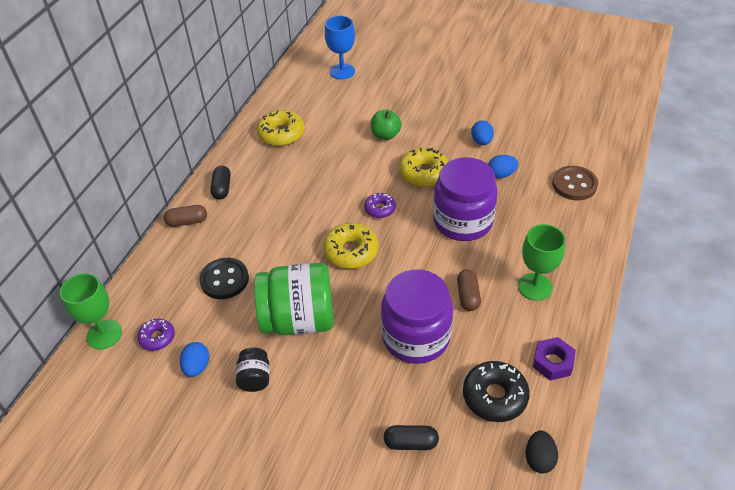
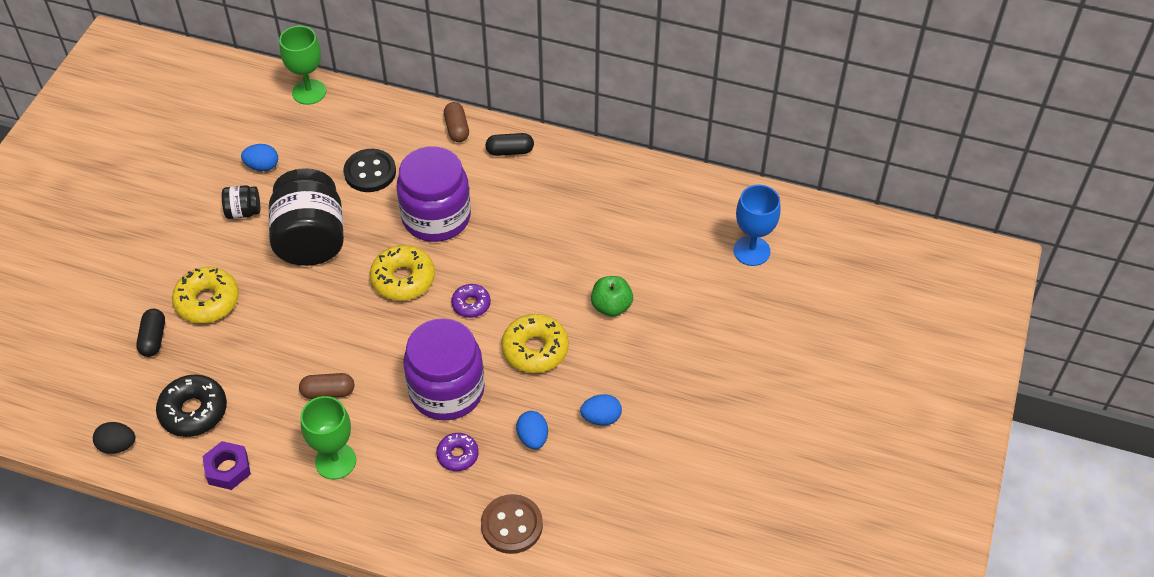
camera: 85 degrees right, 5 degrees up
(157, 338) = (300, 131): purple donut -> purple donut (457, 455)
(281, 134) = (610, 196): yellow donut -> yellow donut (207, 301)
(299, 319) = (311, 239): green jar -> black jar
(416, 337) = (276, 342): purple jar -> purple jar (436, 217)

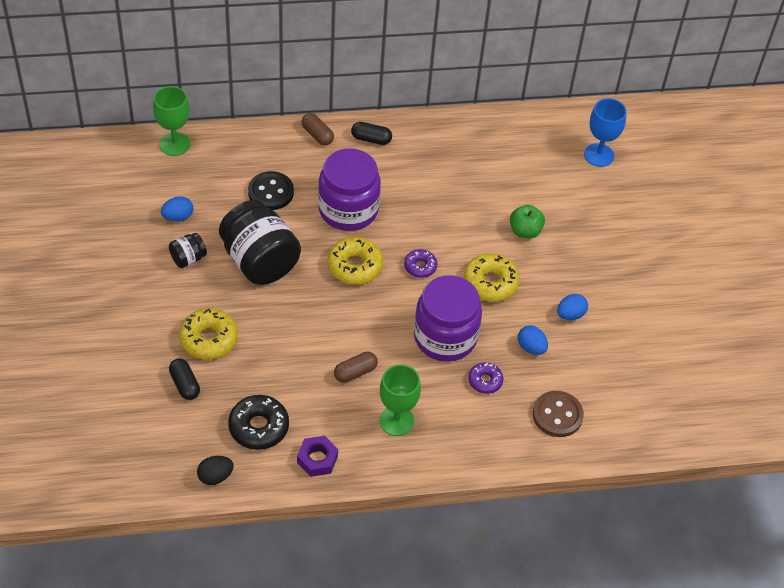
camera: 30 degrees left, 0 degrees up
(510, 151) = (371, 139): black capsule -> black capsule turned 45 degrees clockwise

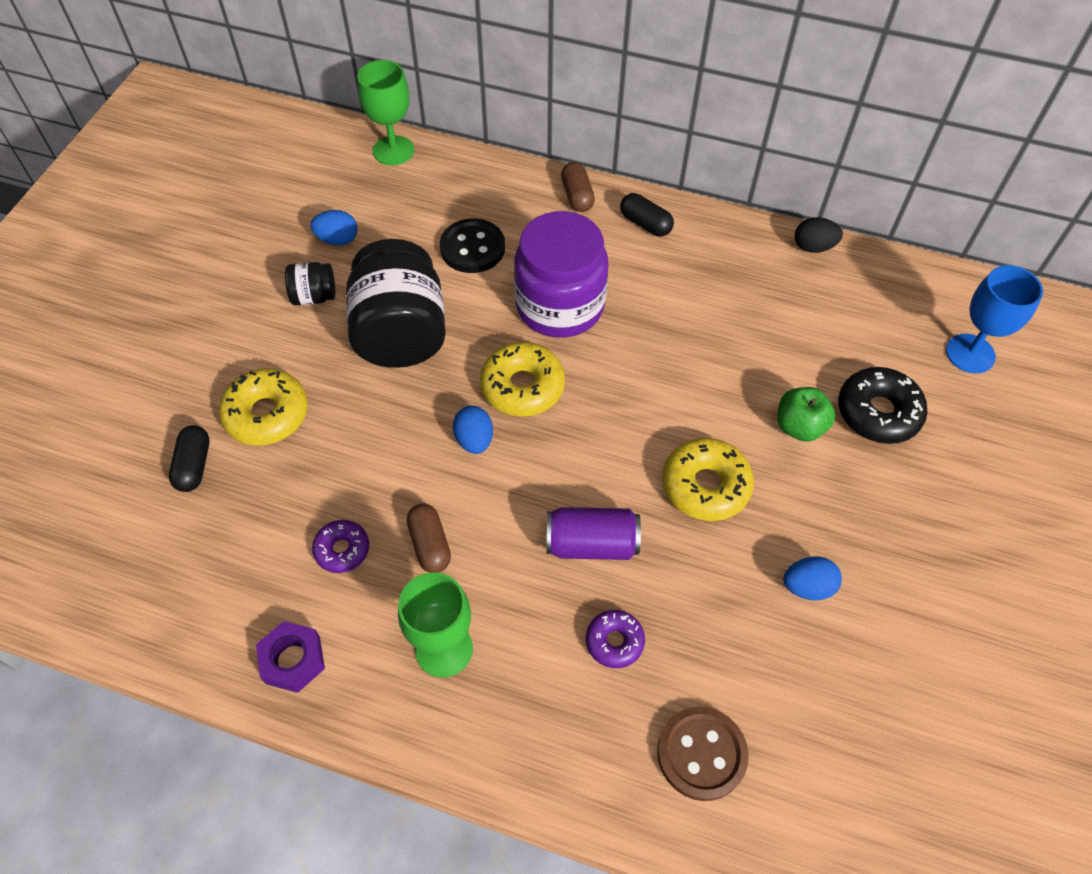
camera: 30 degrees right, 5 degrees up
(215, 476) = (139, 622): black egg -> black egg (813, 247)
(258, 427) = (246, 571): black donut -> black donut (878, 412)
(355, 372) = (430, 544): brown capsule -> brown capsule turned 75 degrees clockwise
(420, 267) = (614, 422): purple donut -> purple donut (342, 550)
(445, 337) = (591, 544): purple jar -> purple can
(531, 347) = (716, 616): blue egg -> blue egg (474, 440)

